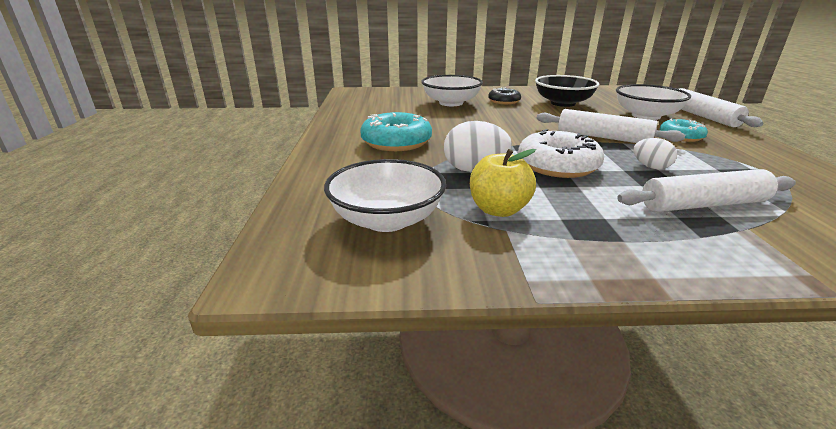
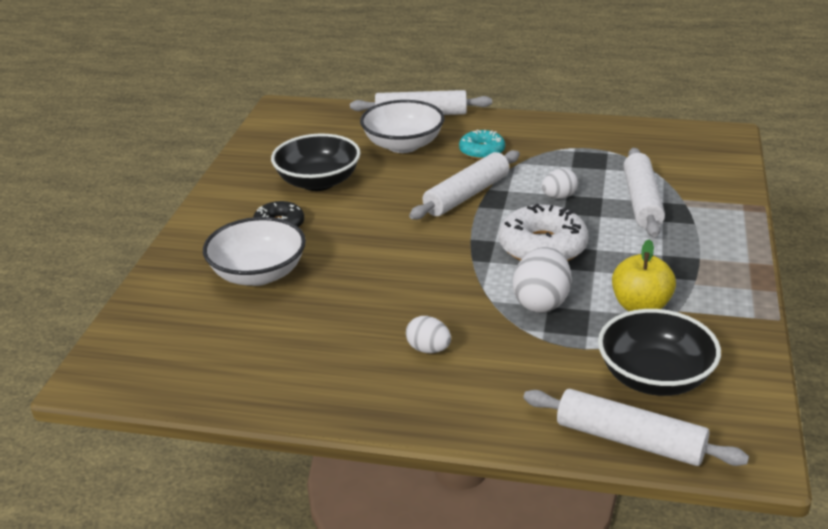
camera: 75 degrees left, 5 degrees up
(298, 211) = (629, 440): none -> white rolling pin
(387, 219) = (654, 377): white bowl -> black bowl
(396, 142) = (428, 349): turquoise donut -> white egg

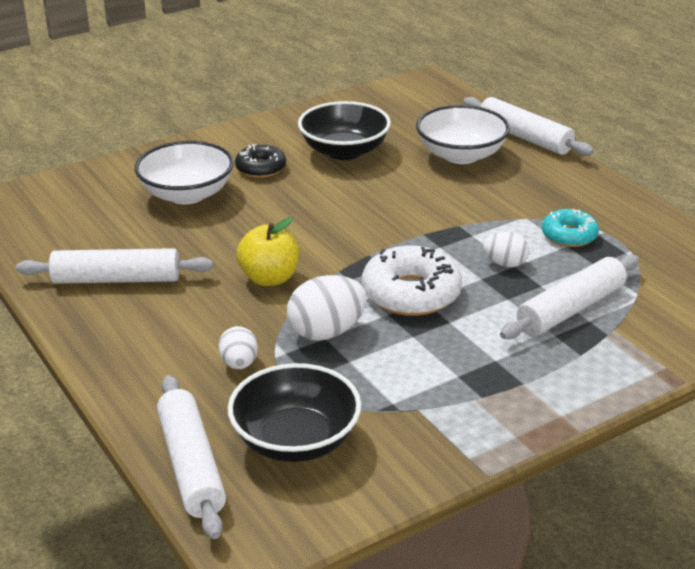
camera: 45 degrees right, 0 degrees up
(428, 349) = (190, 312): white egg -> white egg (239, 364)
(467, 195) = (433, 220): white rolling pin -> white rolling pin (117, 279)
(482, 151) = (515, 192): turquoise donut -> turquoise donut (569, 235)
(640, 306) = (394, 385): yellow apple -> yellow apple (269, 278)

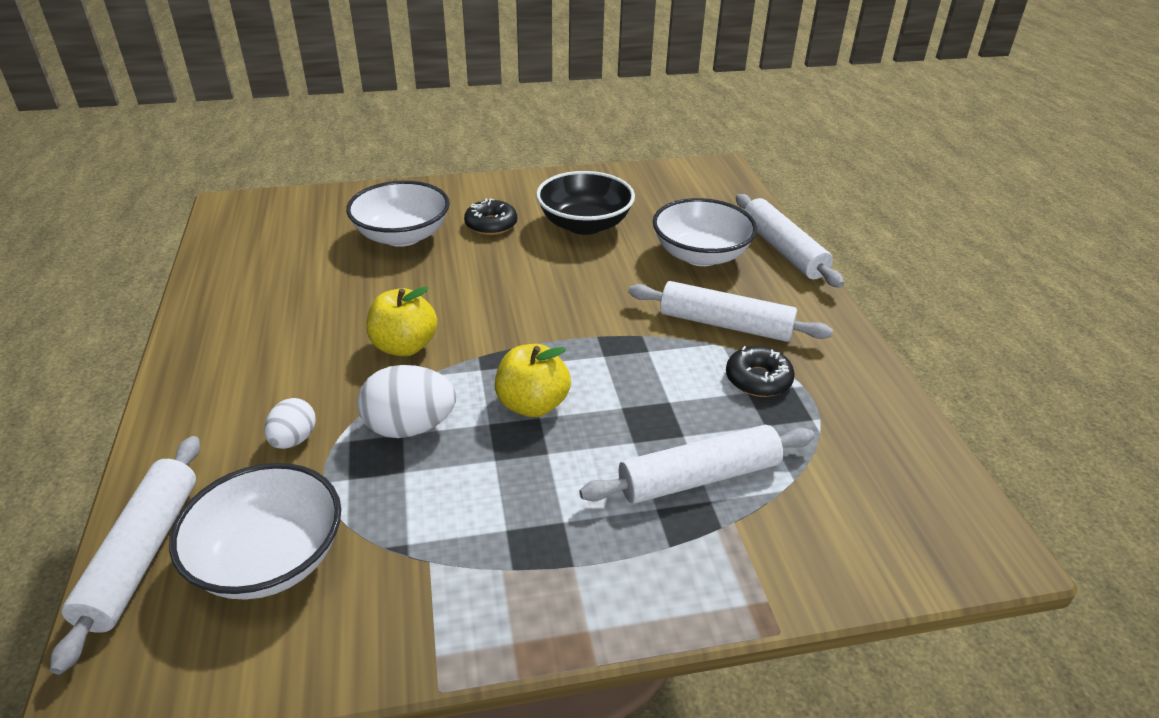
camera: 20 degrees right, 5 degrees up
(117, 279) = (265, 309): white rolling pin -> white rolling pin (725, 324)
(296, 440) = (269, 559): black bowl -> white bowl
(411, 293) = (532, 405): white donut -> yellow apple
(505, 264) = (661, 396): white egg -> none
(569, 235) = (758, 379): turquoise donut -> black donut

